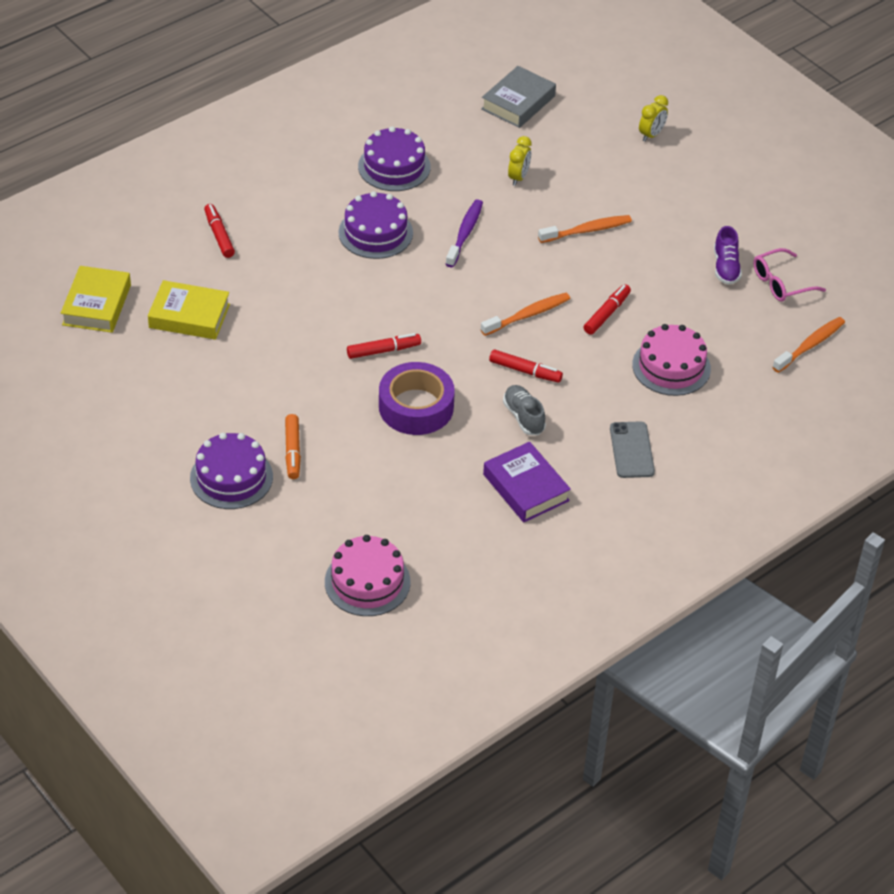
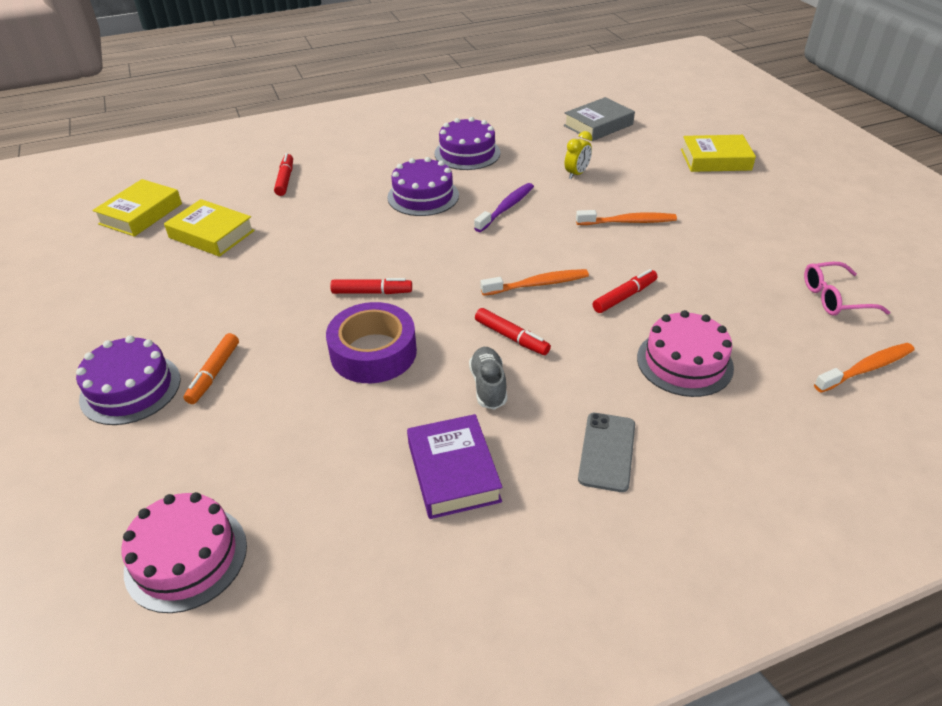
camera: 20 degrees right, 5 degrees down
(651, 135) = (715, 160): yellow clock -> yellow book
(725, 267) = (771, 274): purple shoe -> none

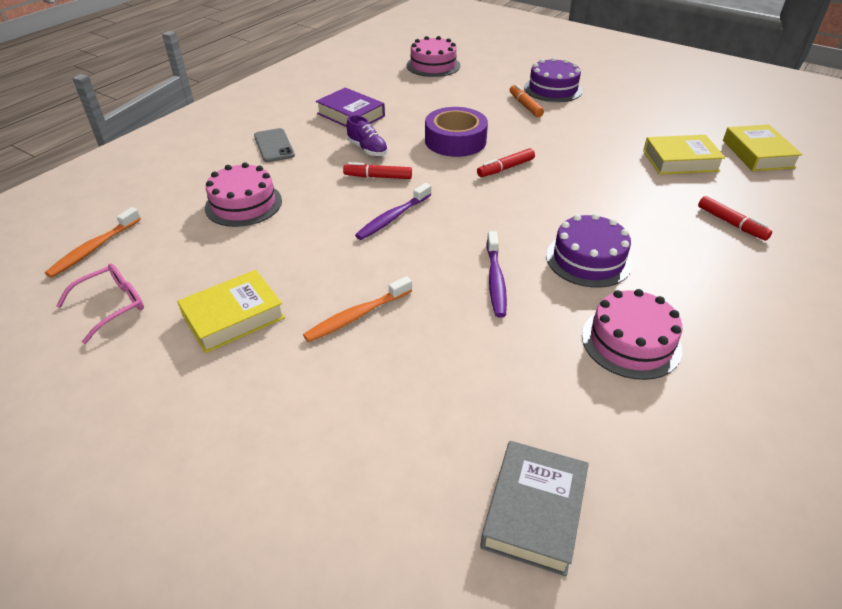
camera: 145 degrees right, 0 degrees up
(467, 153) = (631, 342): purple cake -> pink cake
(488, 386) = (367, 149): grey shoe -> purple shoe
(538, 284) = (392, 217): orange toothbrush -> purple toothbrush
(576, 174) = (469, 367): yellow clock -> none
(624, 296) = (314, 234): red marker -> none
(715, 160) = (292, 503): yellow book -> yellow book (233, 317)

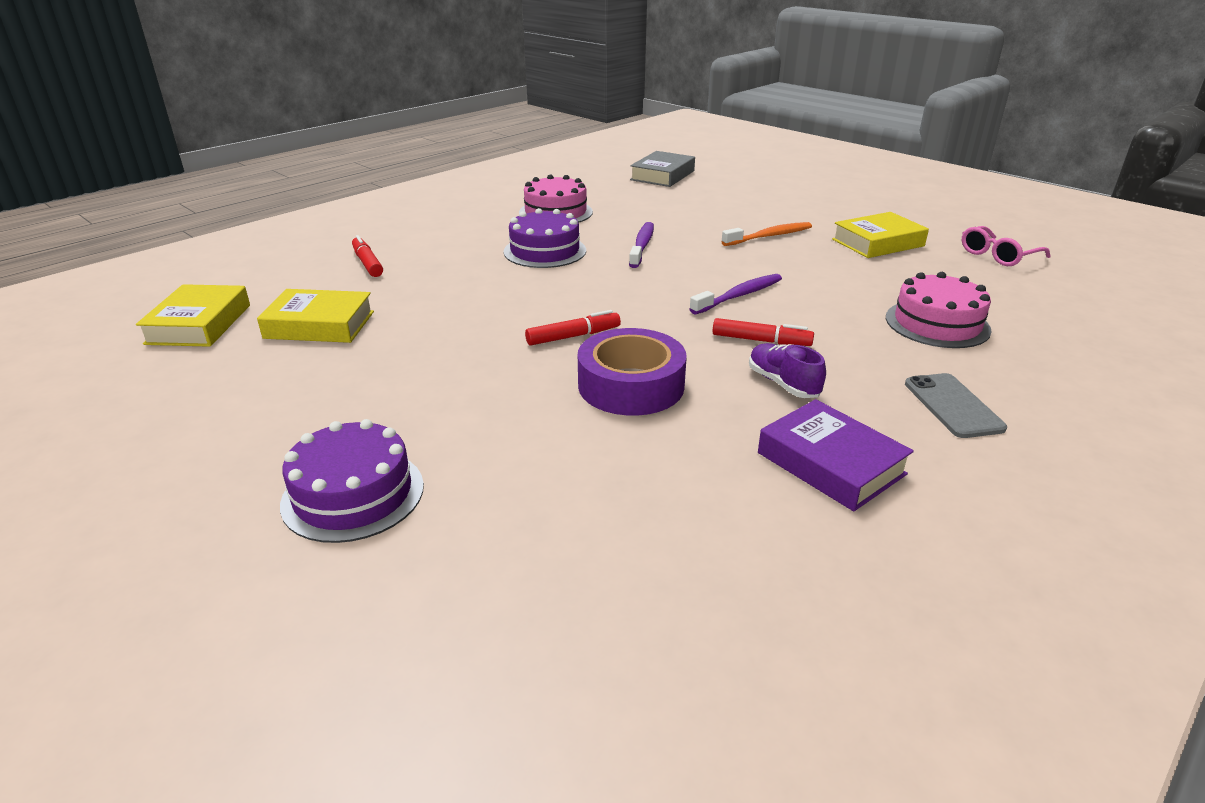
camera: 170 degrees left, 10 degrees down
(94, 248) = (1078, 295): orange toothbrush -> none
(433, 65) = (611, 645): pink cake -> none
(525, 105) = (456, 450): orange marker -> none

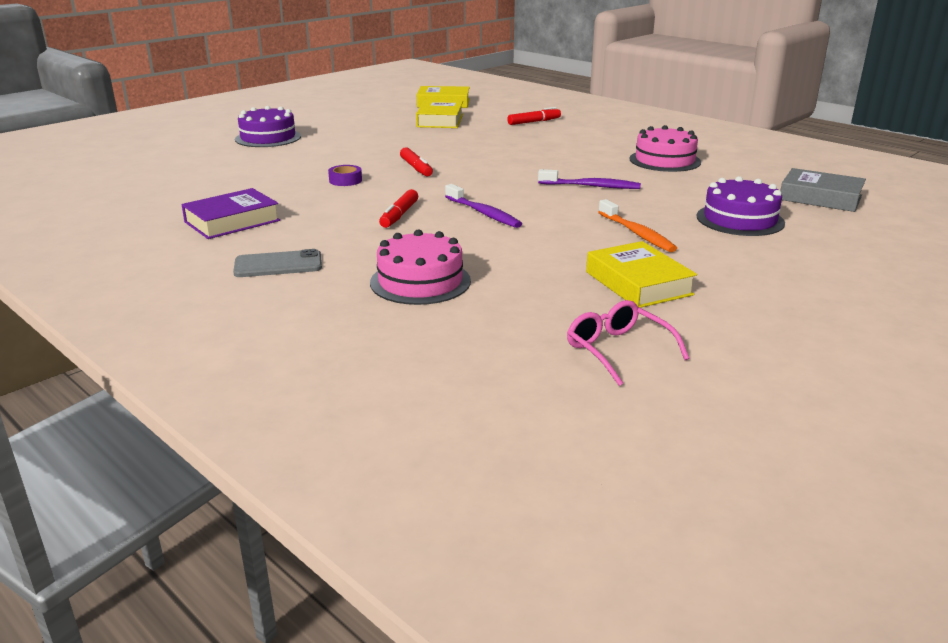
camera: 90 degrees right, 5 degrees down
(545, 251) = (569, 159): purple cake -> purple cake (740, 219)
(631, 385) = (345, 180): purple tape -> purple tape, size x0.46
(783, 384) = (332, 217): purple shoe -> none

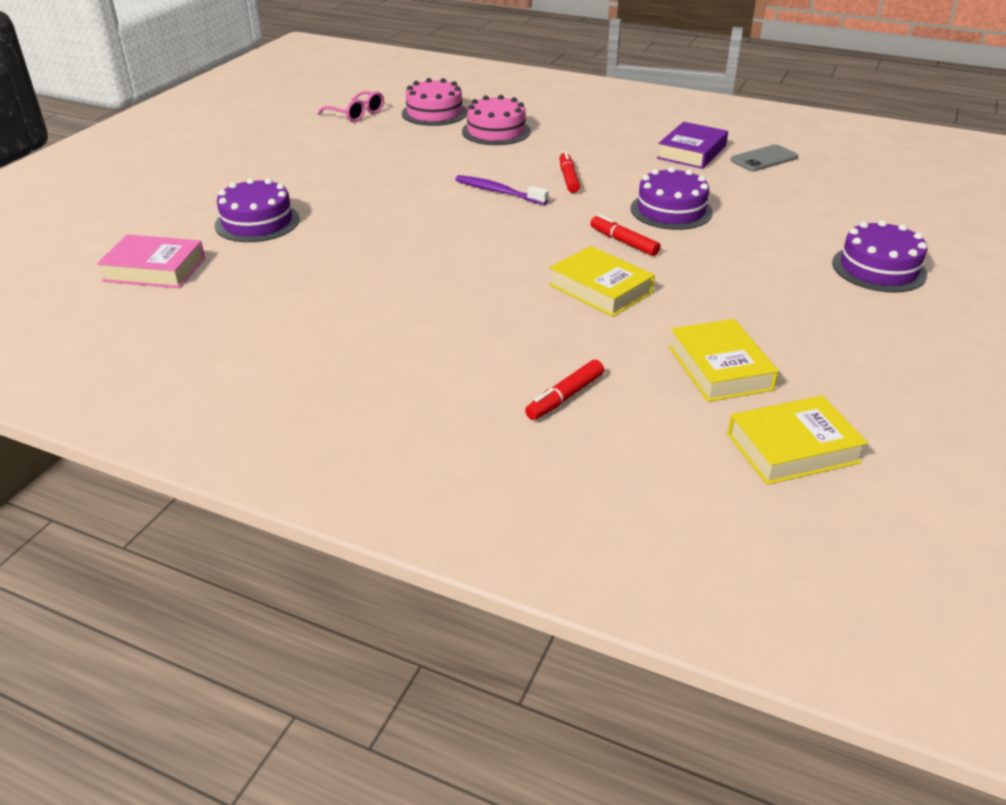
camera: 160 degrees right, 10 degrees up
(278, 265) = (601, 128): grey phone -> grey phone (764, 159)
(345, 180) = (671, 210): purple tape -> purple cake
(591, 186) = (411, 245): purple toothbrush -> none
(637, 233) = (354, 191): orange toothbrush -> none
(638, 283) = (348, 151): yellow book -> yellow book (600, 289)
(665, 160) = (329, 313): pink cake -> pink cake (434, 113)
(820, 197) = (155, 269): grey book -> pink book

